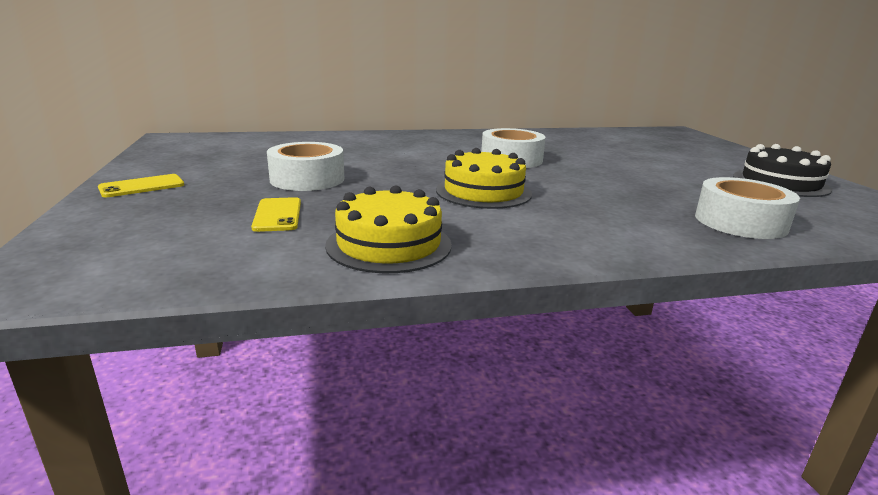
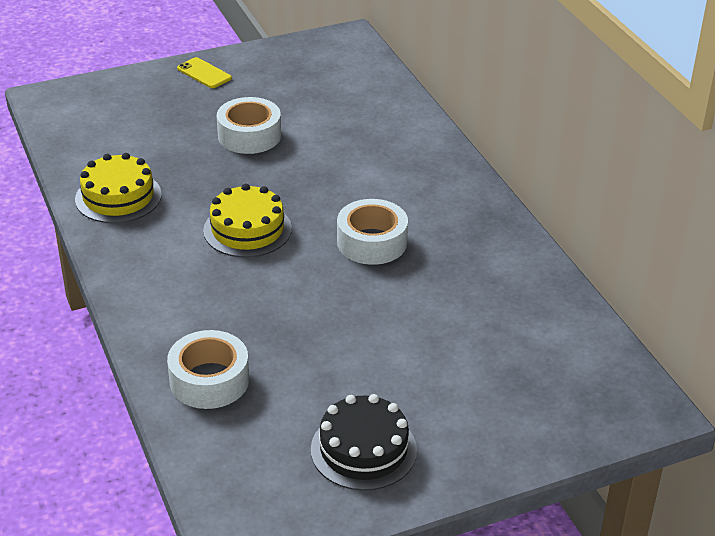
camera: 80 degrees right, 15 degrees up
(277, 215) = (161, 143): yellow phone -> none

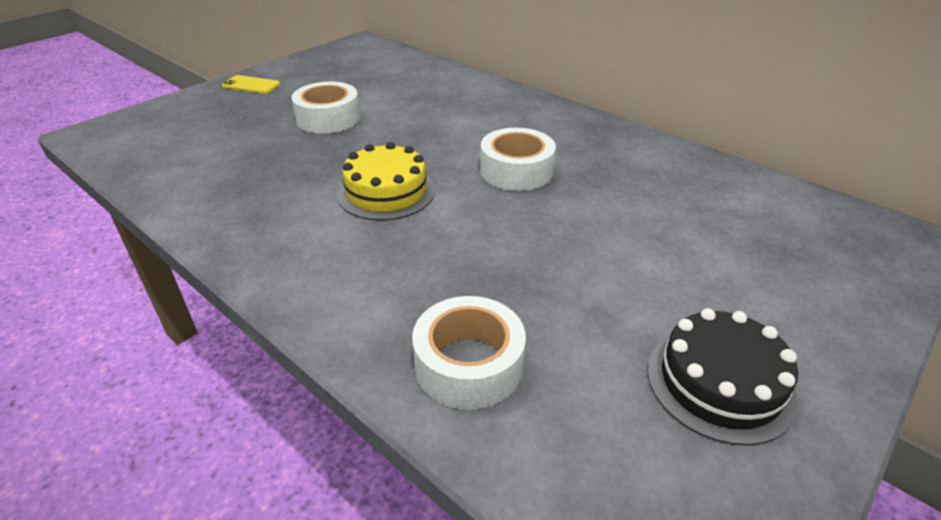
camera: 25 degrees left, 0 degrees up
(118, 197) = (222, 198): yellow cake -> none

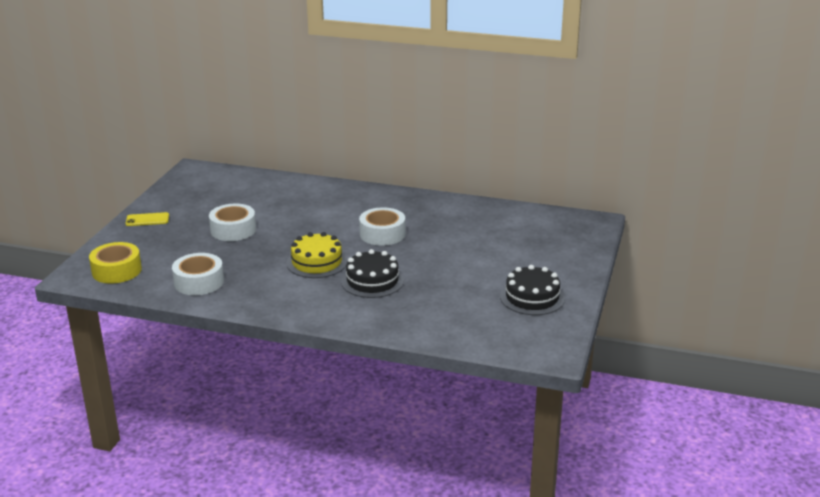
camera: 25 degrees left, 10 degrees down
(140, 138) = (116, 270): none -> yellow tape
(439, 249) = (372, 281): none -> black cake
(469, 364) = (424, 319): white tape -> white tape (199, 282)

